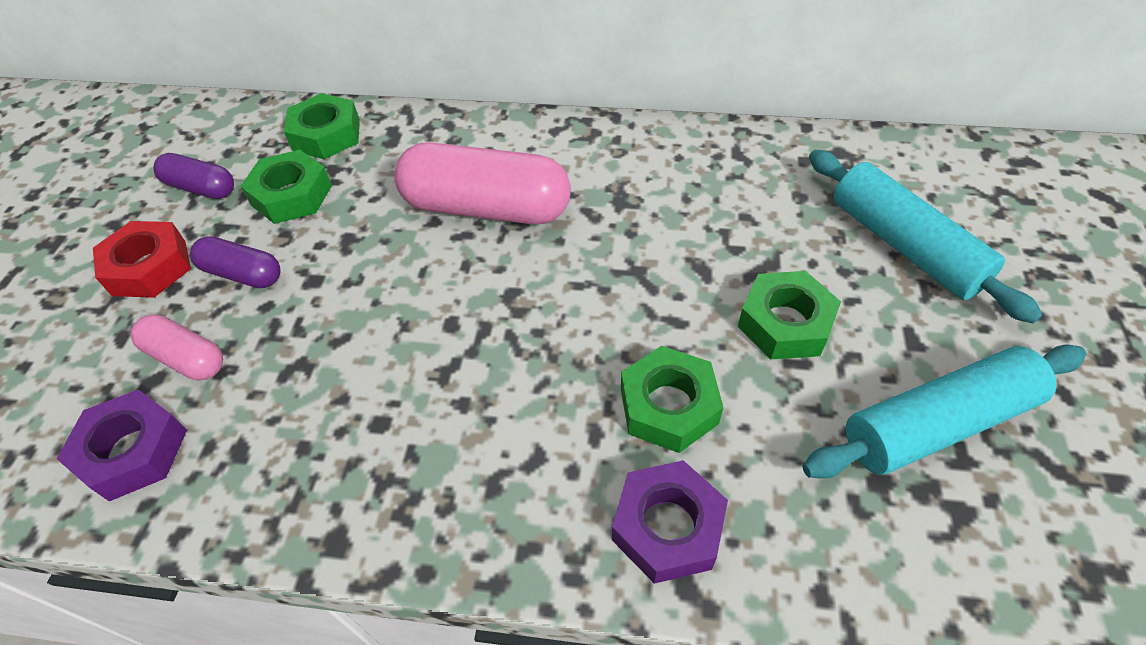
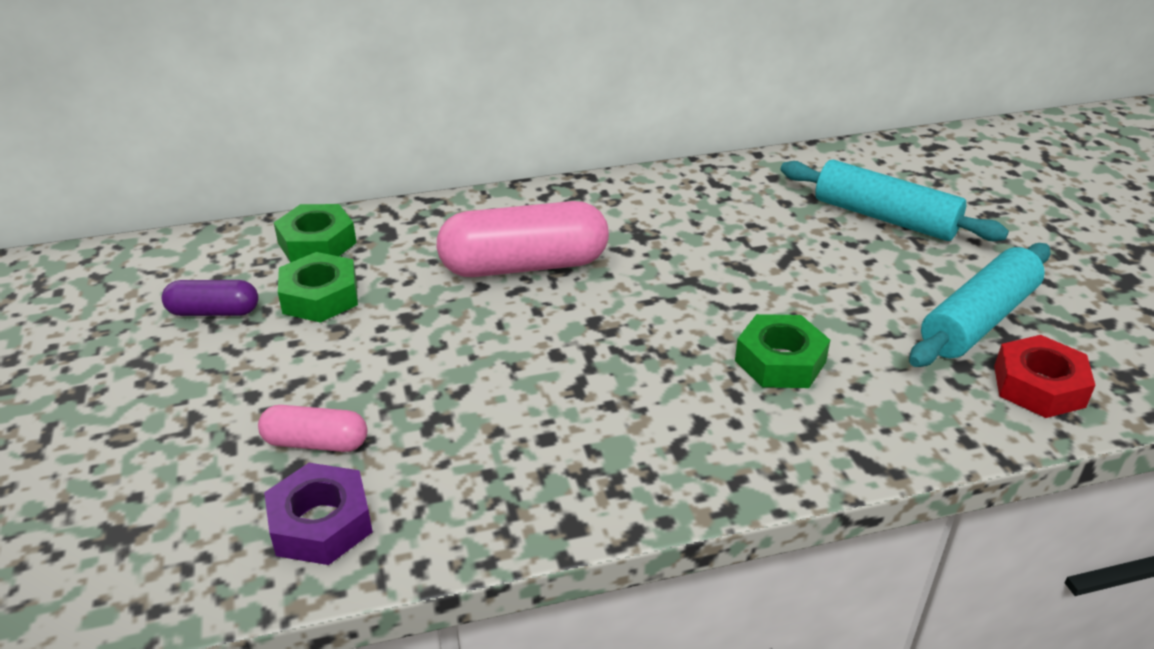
camera: 25 degrees left, 15 degrees down
(149, 267) = (211, 386): red nut -> red nut (1038, 386)
(242, 274) = (320, 367): purple capsule -> none
(667, 526) = (833, 434): purple nut -> none
(785, 323) = (831, 287): green nut -> none

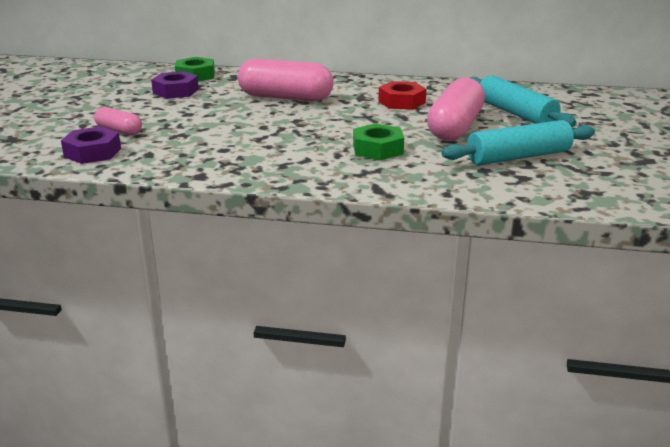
camera: 25 degrees right, 10 degrees down
(214, 312) = (124, 88): purple capsule -> none
(320, 296) = (176, 91): green nut -> purple nut
(837, 273) = (455, 127): none -> pink capsule
(1038, 386) = (520, 185): red nut -> red nut (401, 102)

